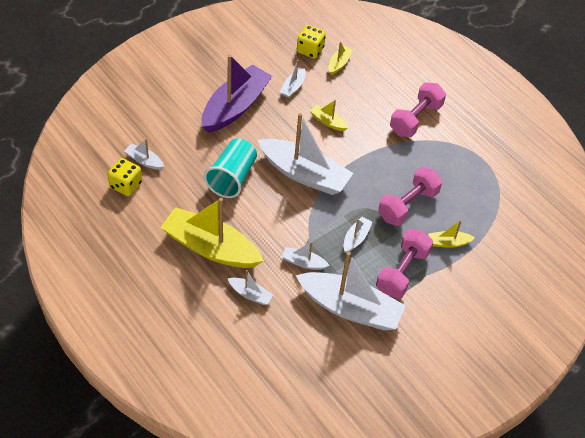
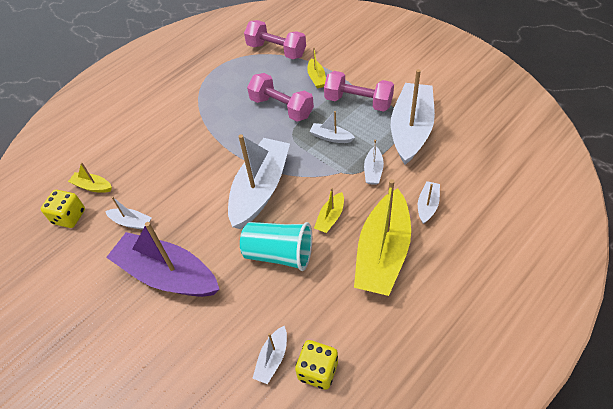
camera: 90 degrees left, 0 degrees up
(328, 122) = (182, 182): yellow boat -> yellow boat (330, 217)
(415, 119) = (172, 115): pink dumbbell -> pink dumbbell (276, 50)

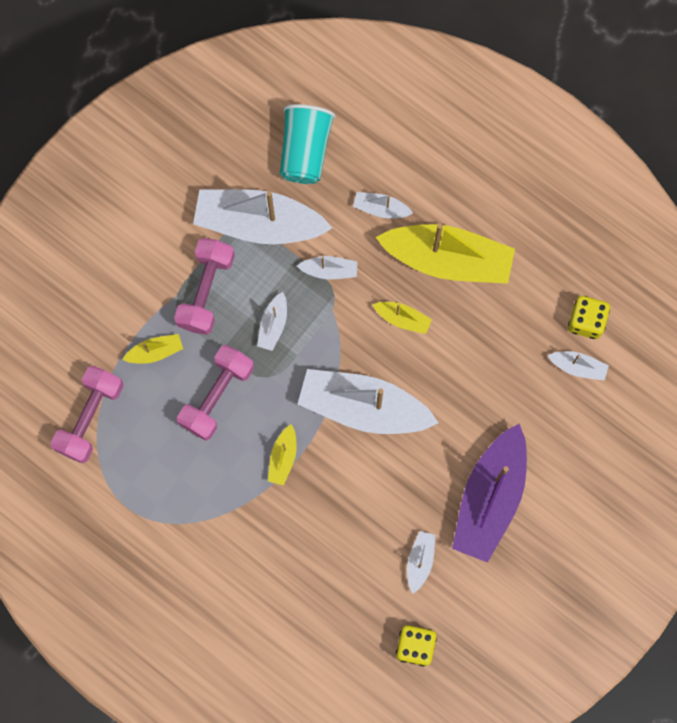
camera: 100 degrees left, 25 degrees up
(92, 186) = (365, 631): yellow boat -> yellow boat (283, 457)
(279, 254) = (456, 373): turquoise cup -> turquoise cup (305, 150)

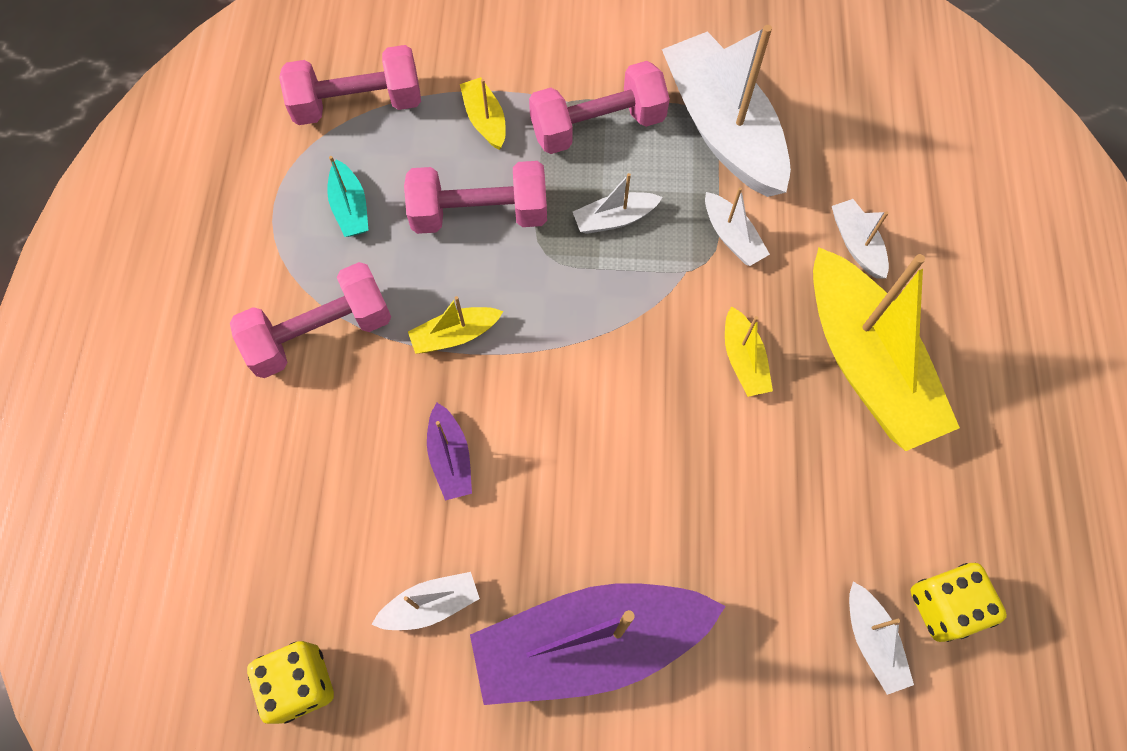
camera: 55 degrees right, 10 degrees down
(155, 351) = (485, 120): yellow boat -> yellow boat turned 150 degrees counterclockwise
(160, 465) = (350, 208): none -> turquoise boat
(231, 528) = (320, 333): none -> pink dumbbell
(305, 150) = (848, 122): turquoise cup -> none
(351, 504) = (450, 458): none -> purple boat
(363, 407) = (591, 388): white boat -> none

